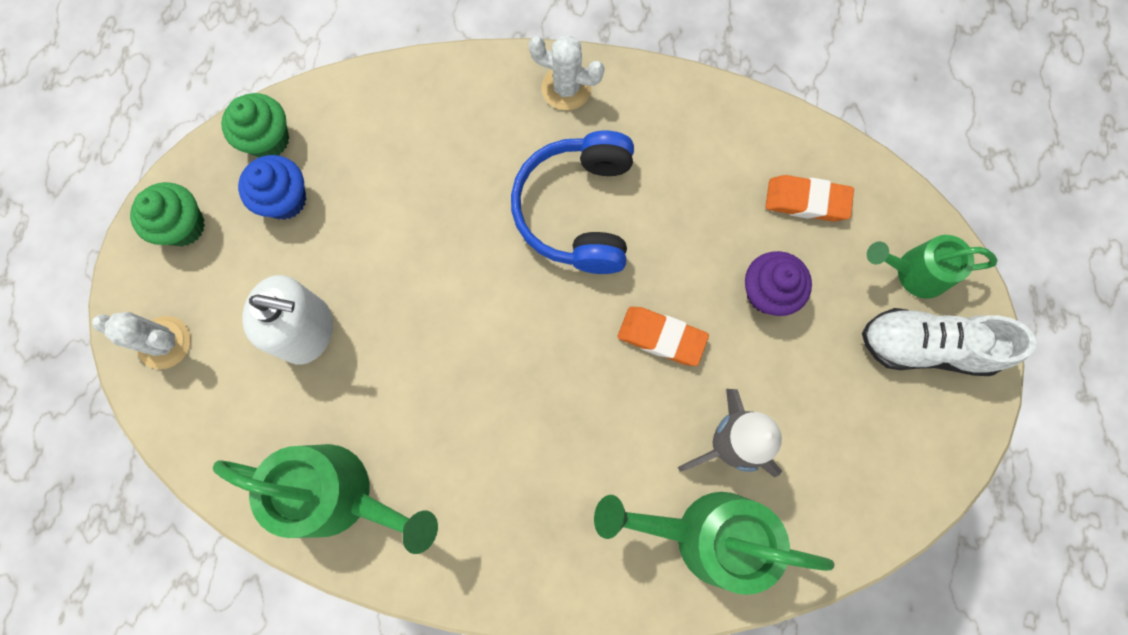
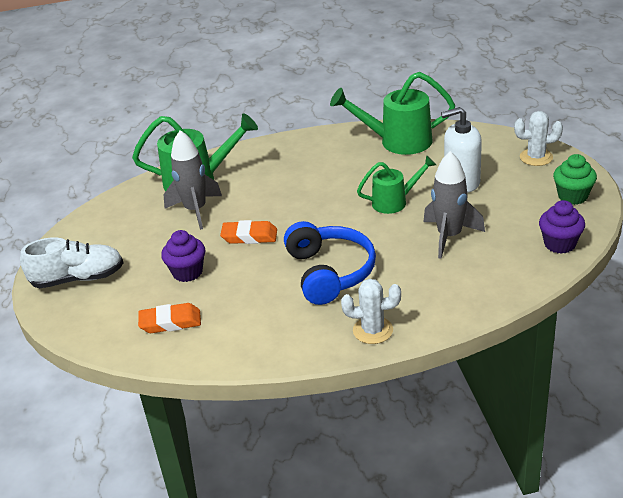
camera: 165 degrees right, 40 degrees down
(268, 140) = (559, 244): green cupcake -> purple cupcake
(285, 199) = (522, 223): blue cupcake -> none
(392, 215) = (449, 236): none -> grey rocket
(914, 272) = (88, 309): green watering can -> green watering can (394, 202)

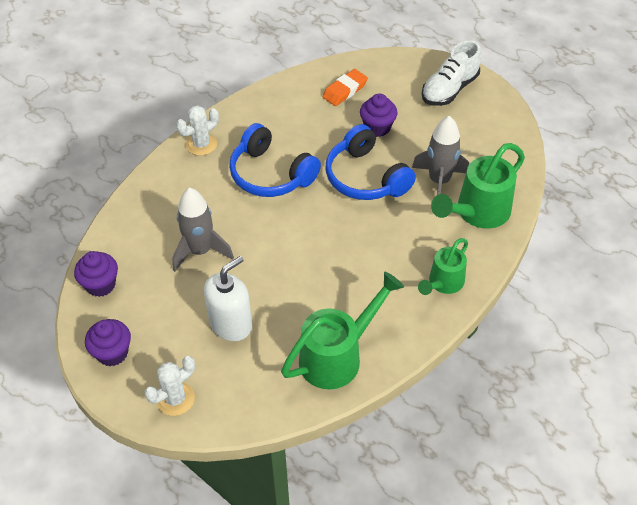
camera: 140 degrees right, 15 degrees up
(249, 236) = (365, 177): orange eraser -> blue headphones
(394, 202) = (276, 269): green watering can -> green watering can (443, 283)
(572, 196) = (112, 353): green cupcake -> purple cupcake

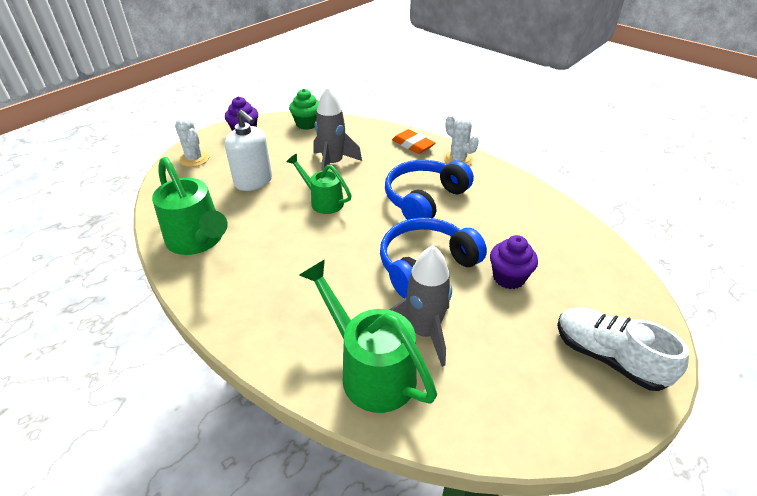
camera: 90 degrees right, 10 degrees down
(100, 285) = (307, 124): purple cupcake -> green cupcake
(345, 90) = (565, 251): orange eraser -> orange eraser (413, 145)
(443, 283) = (263, 325): green watering can -> green watering can (323, 201)

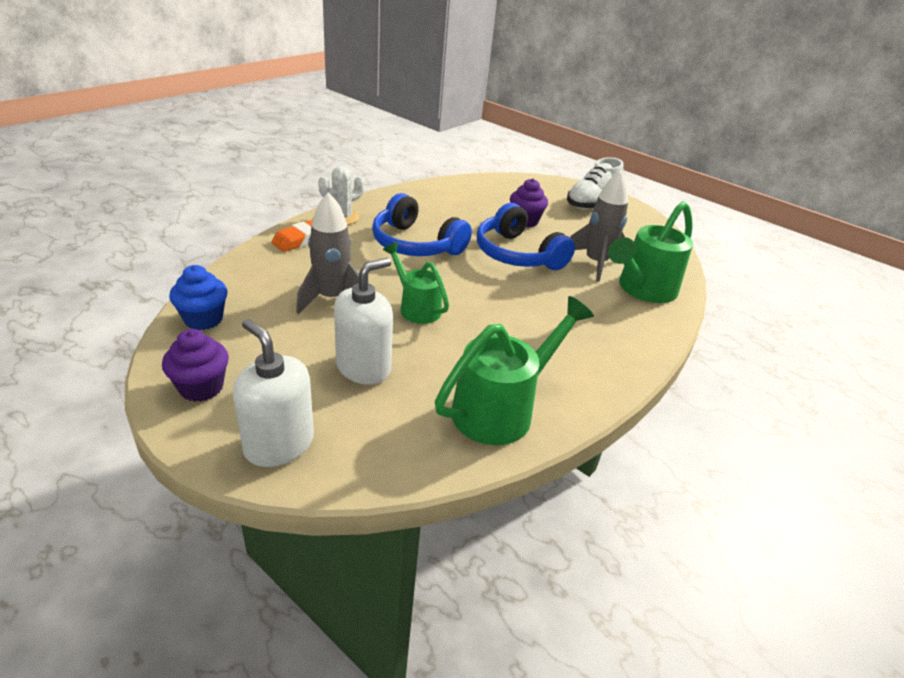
camera: 95 degrees left, 5 degrees down
(194, 159) = (279, 444): white cactus -> white soap dispenser
(307, 124) = (203, 319): green cupcake -> blue cupcake
(323, 201) = (416, 307): green watering can -> green watering can turned 105 degrees clockwise

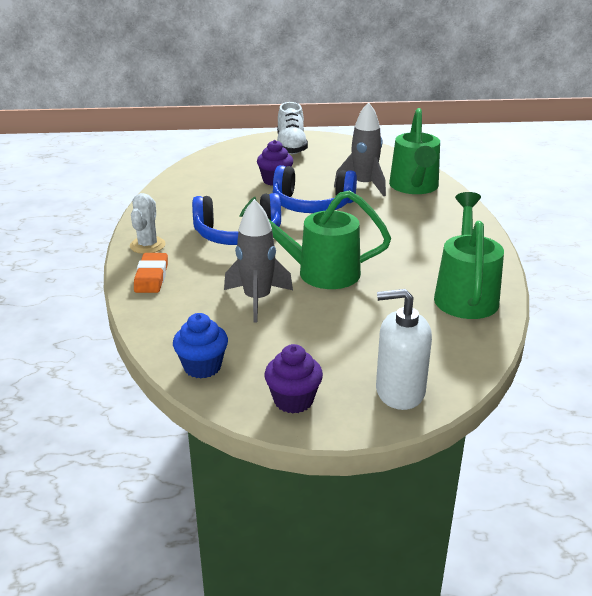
camera: 40 degrees left, 5 degrees down
(363, 367) = (359, 323): white soap dispenser -> none
(416, 307) = (319, 272): green watering can -> green watering can, size x1.61

